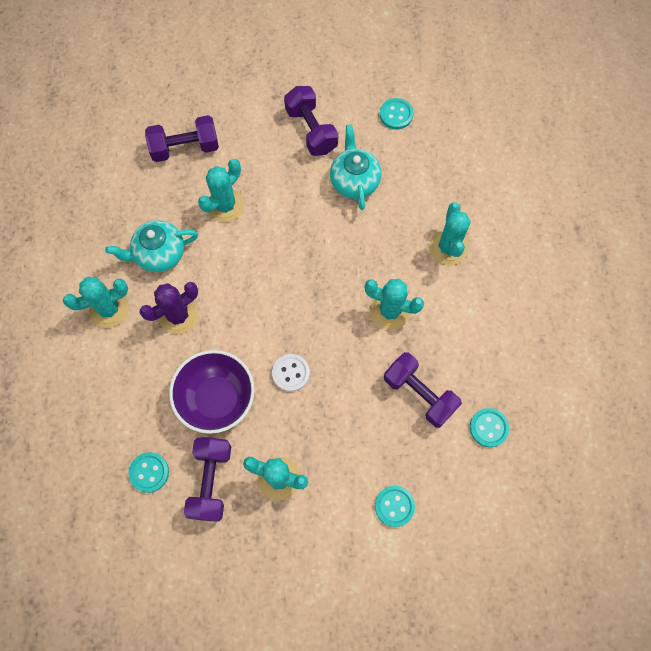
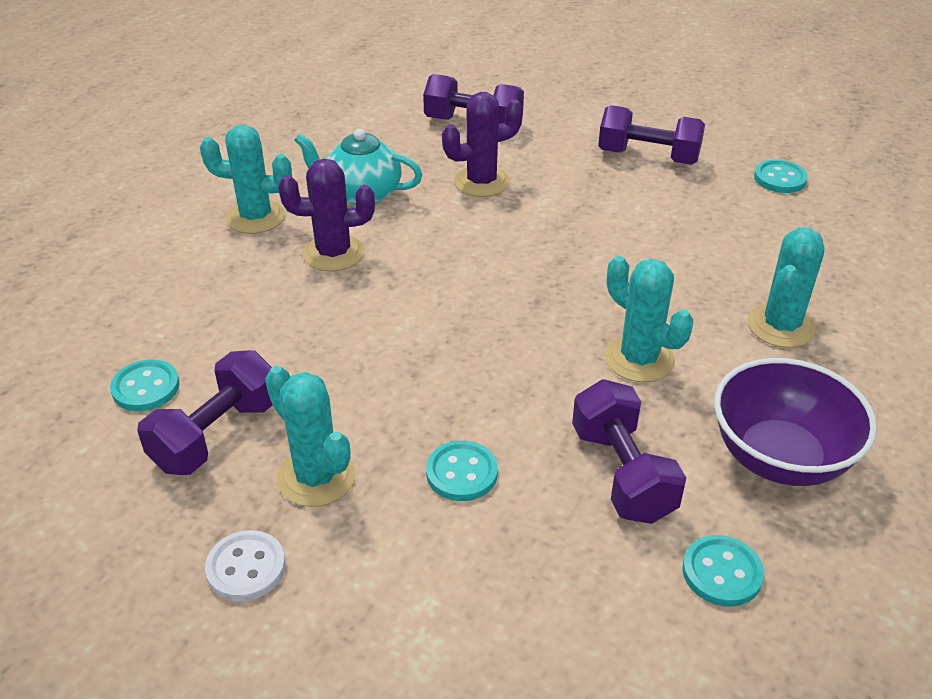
camera: 30 degrees right, 30 degrees down
(217, 398) = (308, 351): purple bowl -> purple bowl (780, 458)
(225, 205) = (481, 182): turquoise cactus -> purple cactus
(291, 373) = (435, 366): white button -> white button (246, 568)
(311, 130) = (648, 157): purple dumbbell -> purple dumbbell turned 75 degrees counterclockwise
(354, 181) = (676, 216): turquoise teapot -> none
(394, 506) = (474, 604): turquoise button -> turquoise button (462, 473)

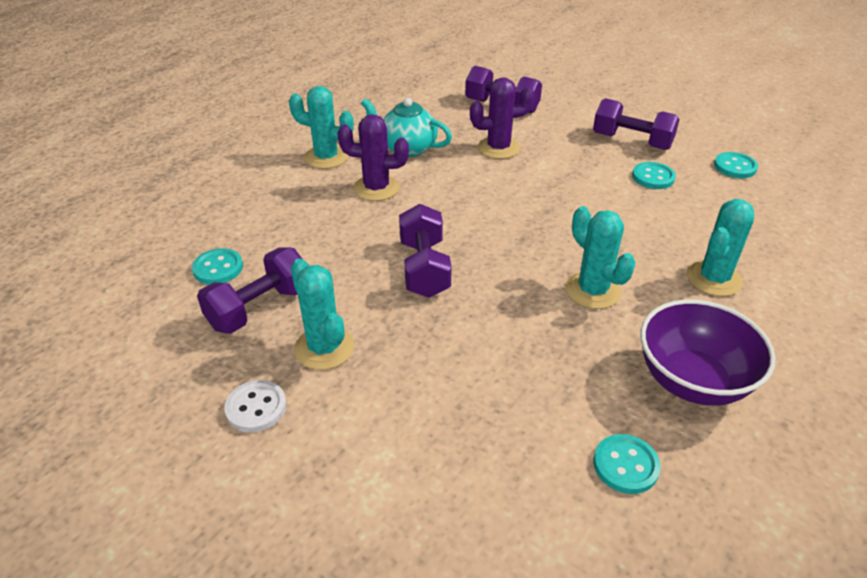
camera: 10 degrees right, 0 degrees up
(462, 473) = (434, 359): turquoise button -> turquoise button (653, 177)
(622, 473) = (560, 376): purple dumbbell -> purple dumbbell (424, 268)

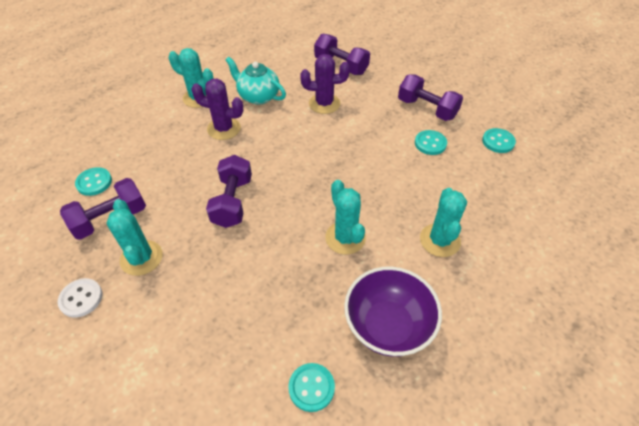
camera: 10 degrees right, 10 degrees up
(713, 279) = (440, 240): turquoise cactus -> turquoise cactus turned 45 degrees counterclockwise

